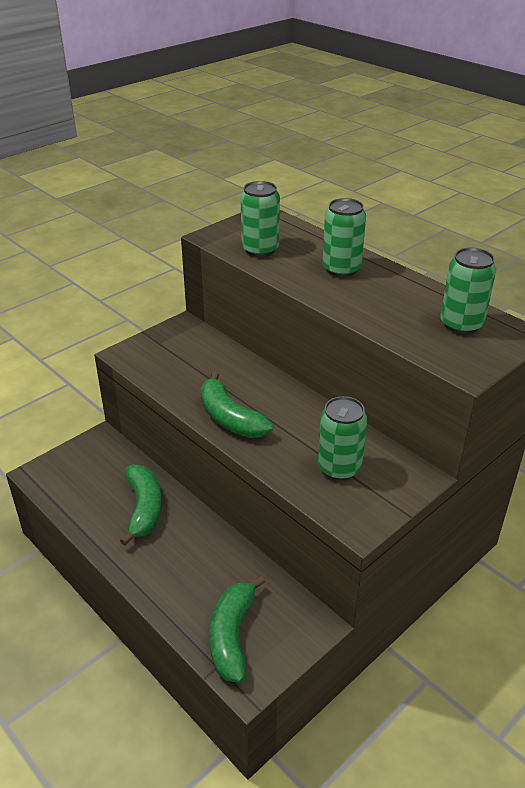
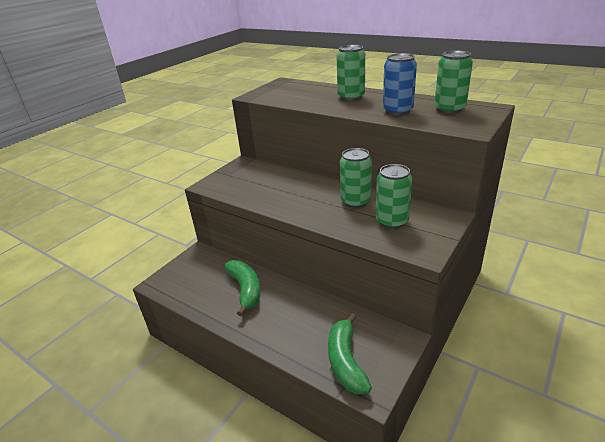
camera: 10 degrees left, 5 degrees down
(230, 418) = (299, 207): green banana -> none
(260, 249) = (290, 96): green can -> green can (355, 201)
(389, 311) = (397, 111): none -> blue can

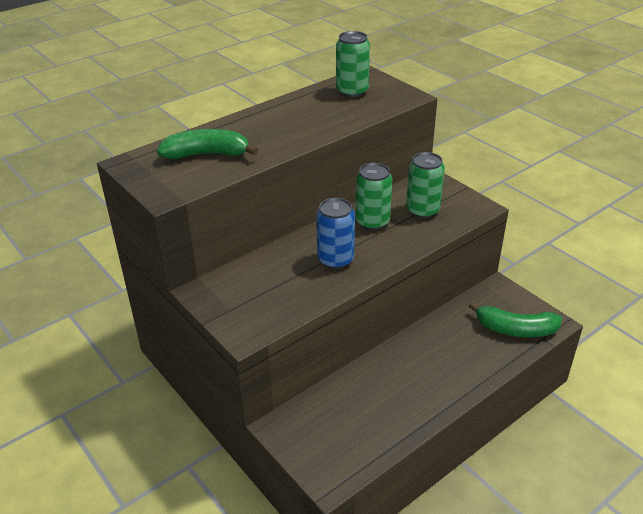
camera: 75 degrees left, 5 degrees up
(245, 290) = (385, 385): green banana -> green banana (207, 154)
(351, 97) = (257, 129): green can -> none
(397, 111) = (331, 115): blue can -> blue can (335, 259)

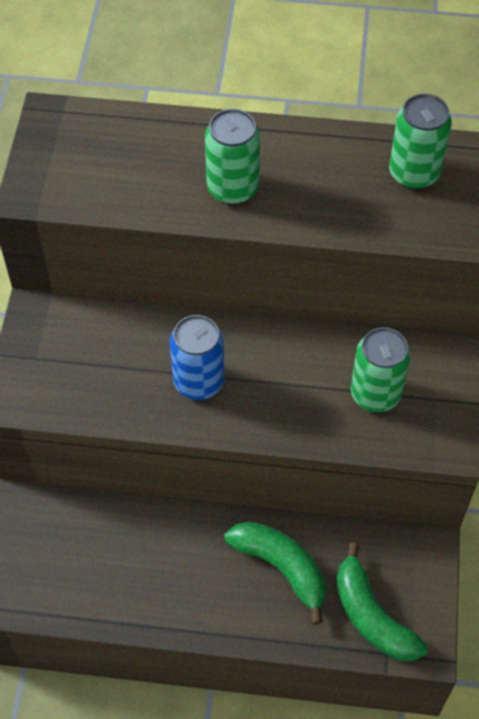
camera: 45 degrees right, 20 degrees up
(207, 154) = (133, 161): green banana -> green banana (281, 567)
(372, 222) = (300, 363): green can -> green can (232, 188)

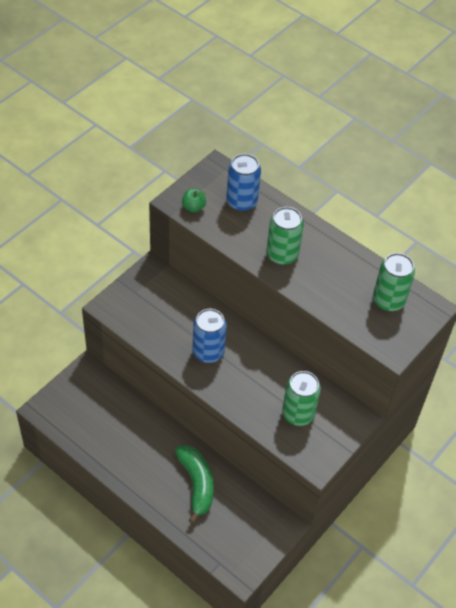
camera: 30 degrees right, 5 degrees down
(61, 188) = (193, 207): none -> green apple
(121, 145) = (241, 202): none -> blue can
(372, 616) = (225, 539): green banana -> none

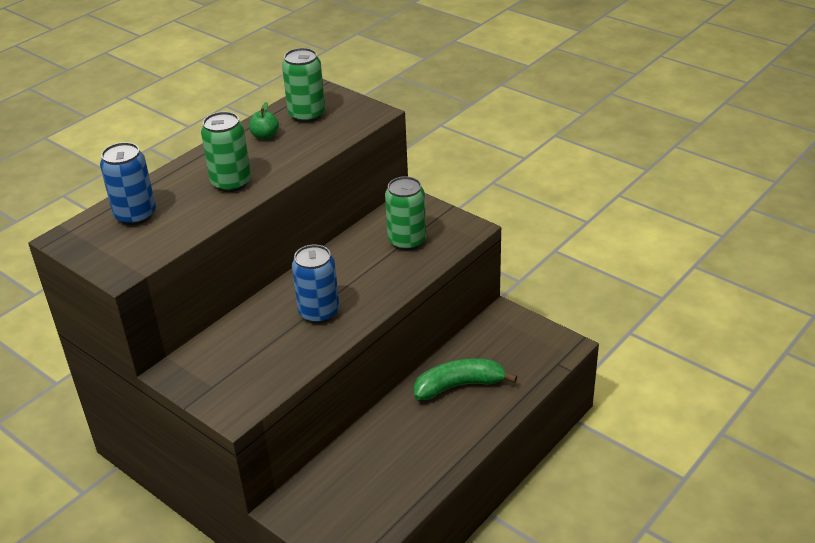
camera: 85 degrees left, 15 degrees down
(193, 207) = (135, 254): green apple -> green apple (265, 136)

